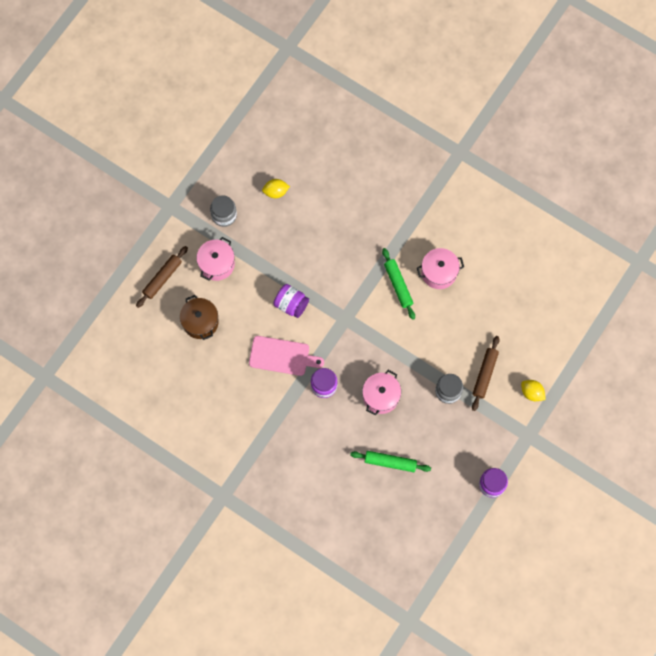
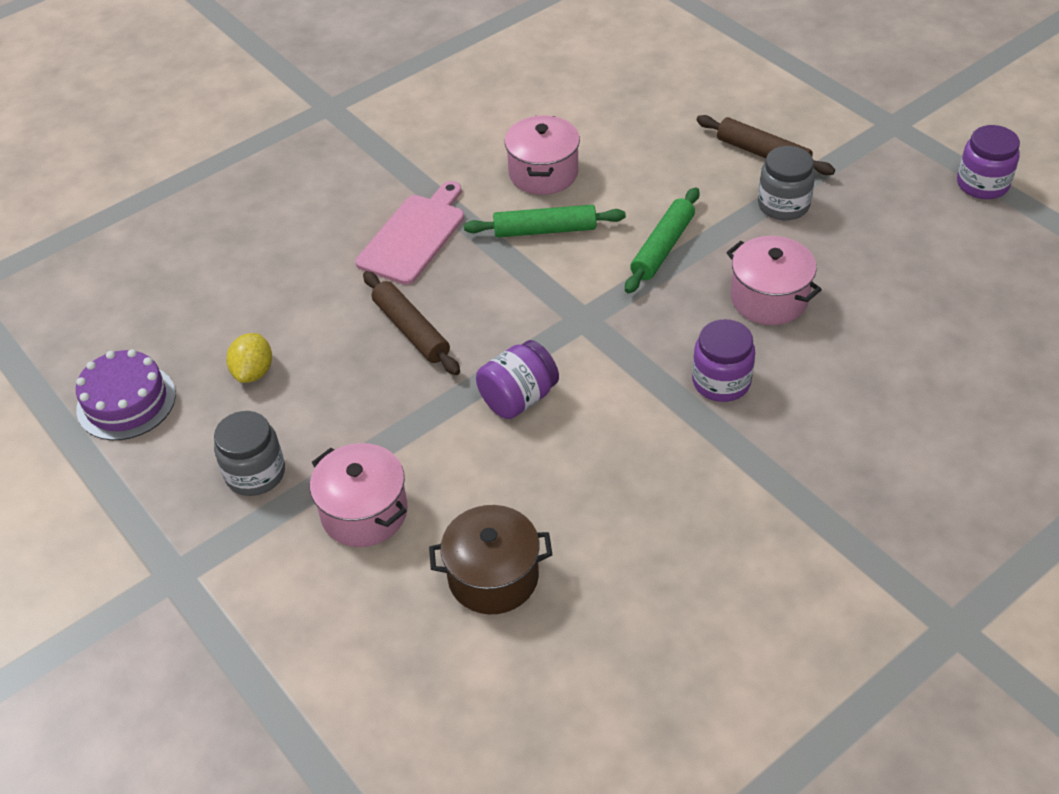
camera: 70 degrees left, 25 degrees down
(162, 278) = (347, 633): brown rolling pin -> brown rolling pin (411, 330)
(246, 148) = (126, 402): none -> purple cake
(282, 356) = (632, 438): pink cutting board -> pink cutting board (414, 236)
(390, 462) = (916, 312): green rolling pin -> green rolling pin (663, 248)
(531, 392) = (813, 106): yellow lemon -> none

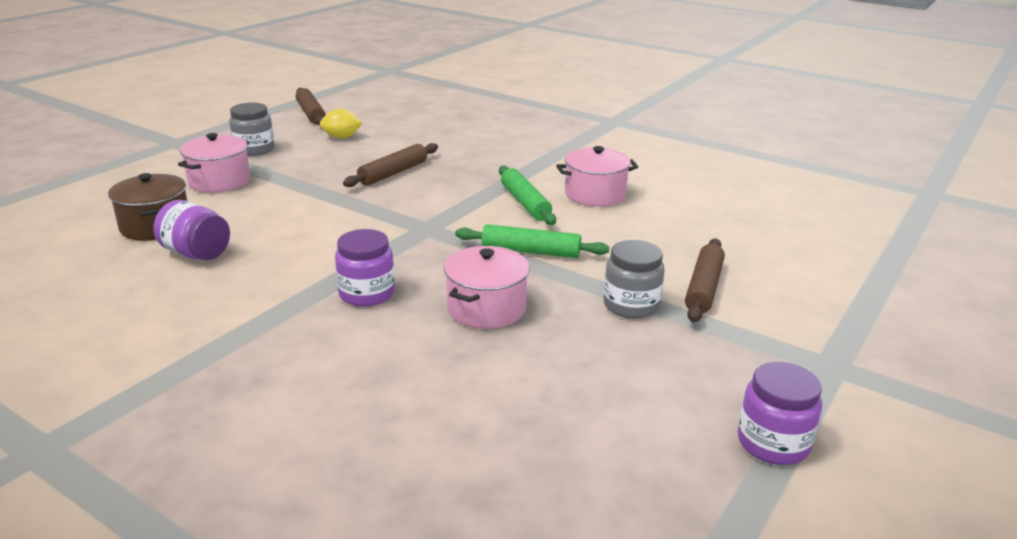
camera: 70 degrees right, 20 degrees down
(126, 402) = (311, 113): purple cake -> brown rolling pin
(414, 236) = (492, 162): pink cutting board -> none
(518, 398) = (331, 214): purple jar -> purple jar (196, 253)

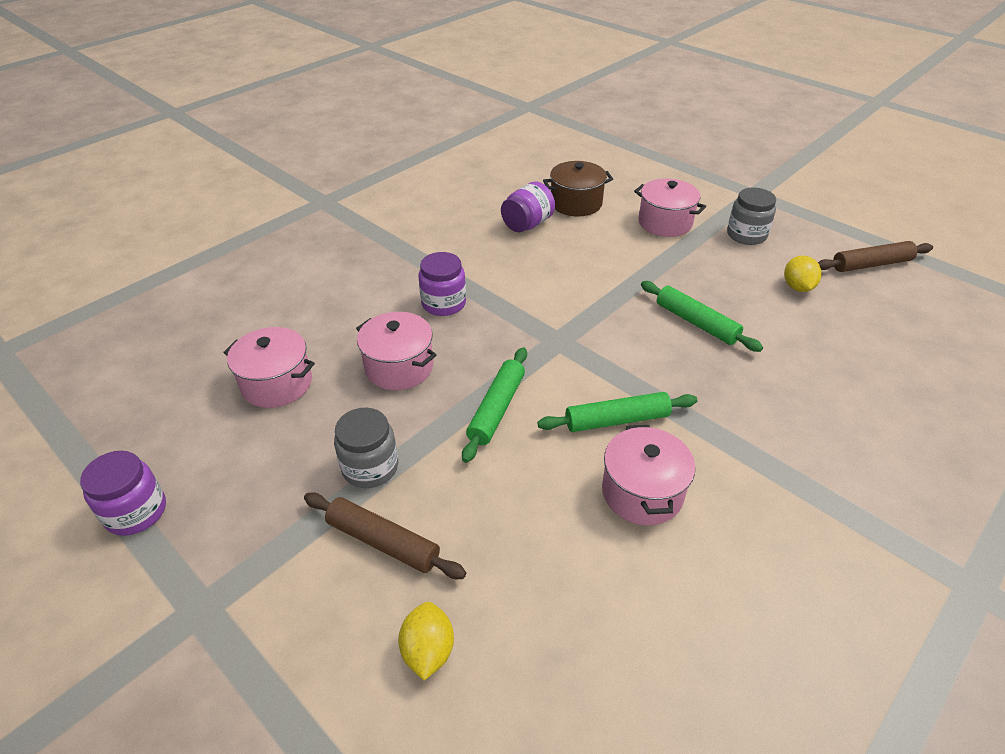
camera: 100 degrees right, 15 degrees up
(393, 173) = (696, 322): brown rolling pin -> green rolling pin
(538, 389) = (277, 384): none -> pink pot
(774, 259) = (428, 651): none -> yellow lemon

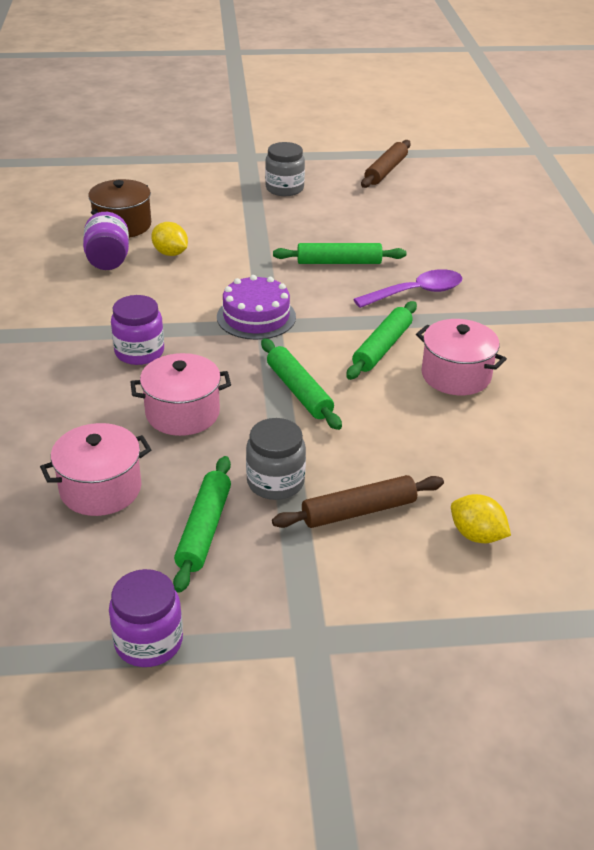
camera: 50 degrees left, 5 degrees down
(279, 463) = (204, 529): none -> green rolling pin
(559, 328) = (256, 317): none -> purple cake
(665, 223) = (215, 207): pink pot -> none
(725, 392) = (416, 293): none -> purple spoon
(797, 287) = (365, 207): yellow lemon -> yellow lemon (170, 253)

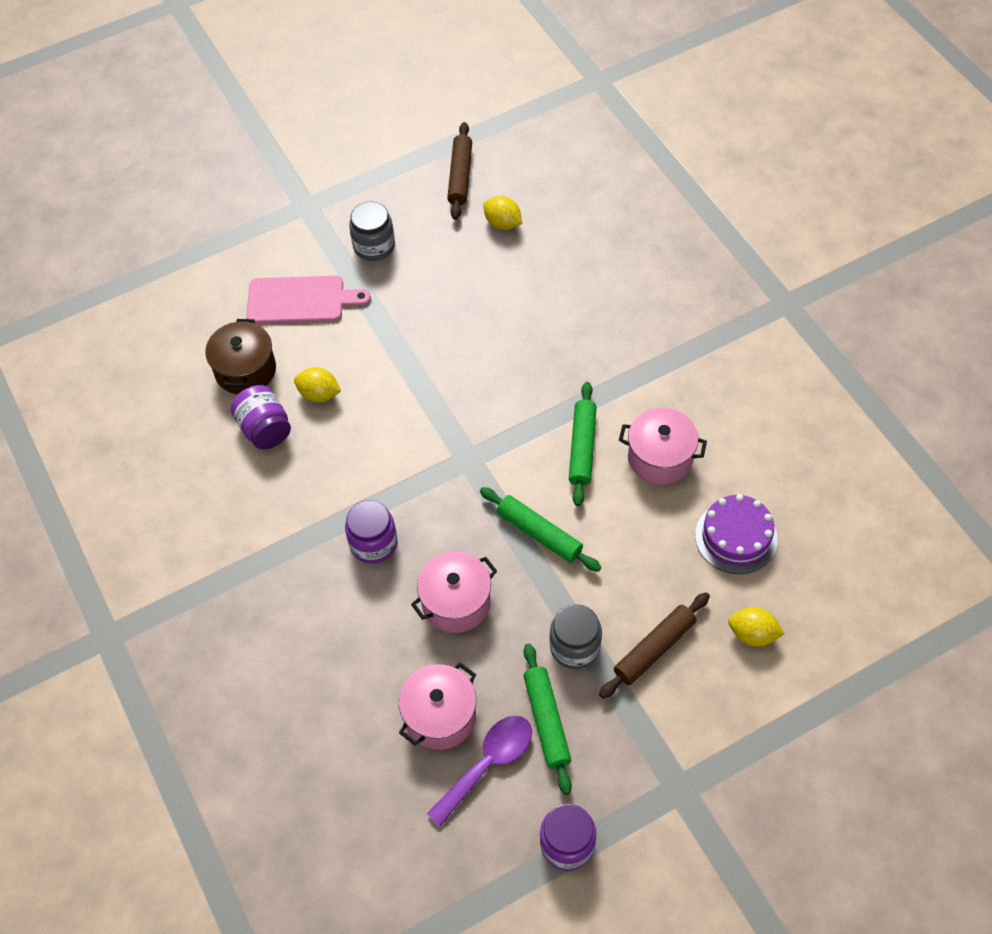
camera: 20 degrees left, 20 degrees up
(200, 201) = (300, 300): none -> pink cutting board
(256, 317) = (451, 453): purple cake -> purple cake (736, 537)
(339, 262) = (486, 343): green rolling pin -> none
(404, 202) = (503, 223): none -> yellow lemon
(416, 293) = (577, 359): purple spoon -> purple spoon (487, 764)

